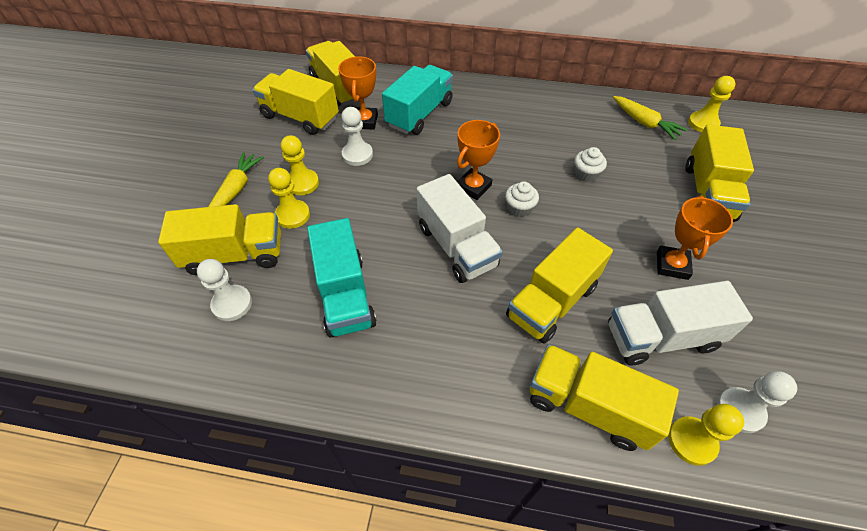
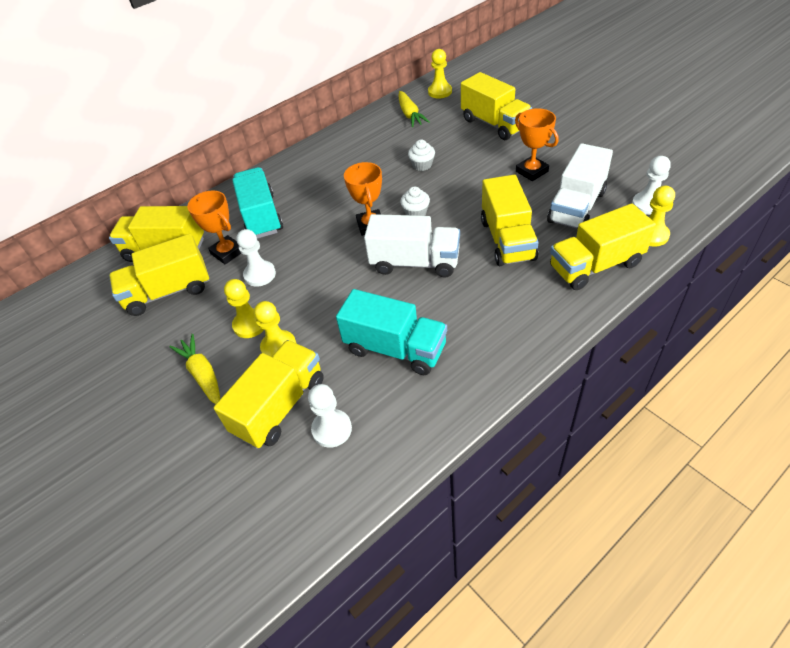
camera: 45 degrees left, 5 degrees down
(644, 123) = (410, 114): yellow carrot -> yellow carrot turned 75 degrees clockwise

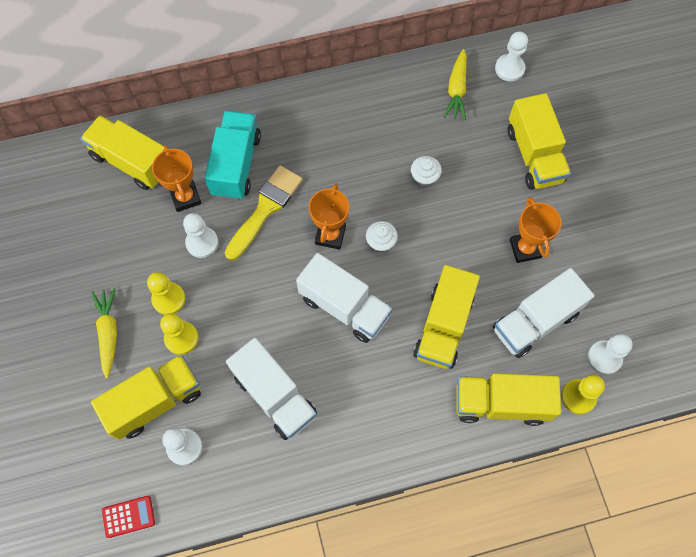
camera: 20 degrees right, 20 degrees up
(168, 292) = (115, 219): yellow truck -> none
(304, 232) = (265, 209): none -> yellow brush
(306, 520) = (128, 516): none -> red calculator
(395, 349) = (274, 395): turquoise truck -> white truck
(440, 92) = (509, 68): yellow pawn -> white pawn

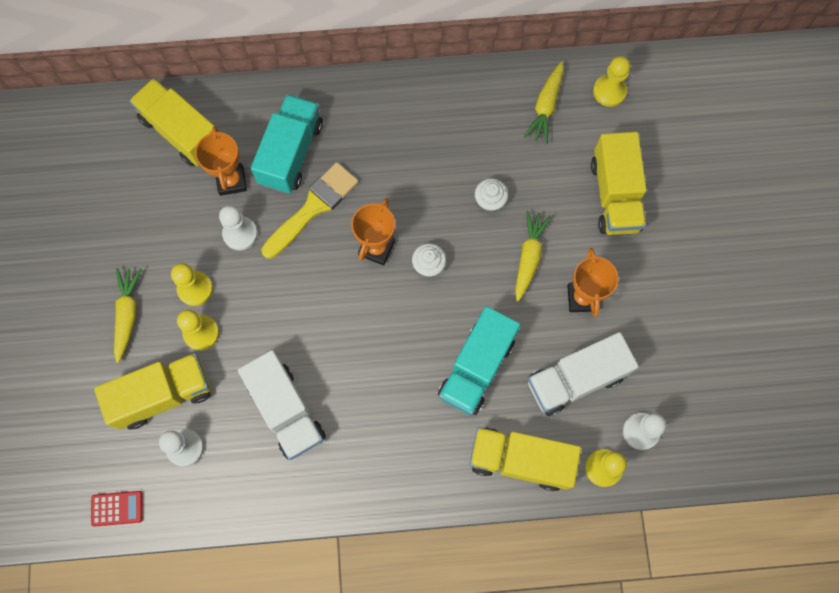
camera: 10 degrees right, 5 degrees up
(344, 307) = (376, 328): white truck -> none
(443, 326) = (476, 367): yellow truck -> turquoise truck
(469, 221) = (529, 257): none -> yellow carrot
(509, 68) = (609, 91): white pawn -> yellow pawn

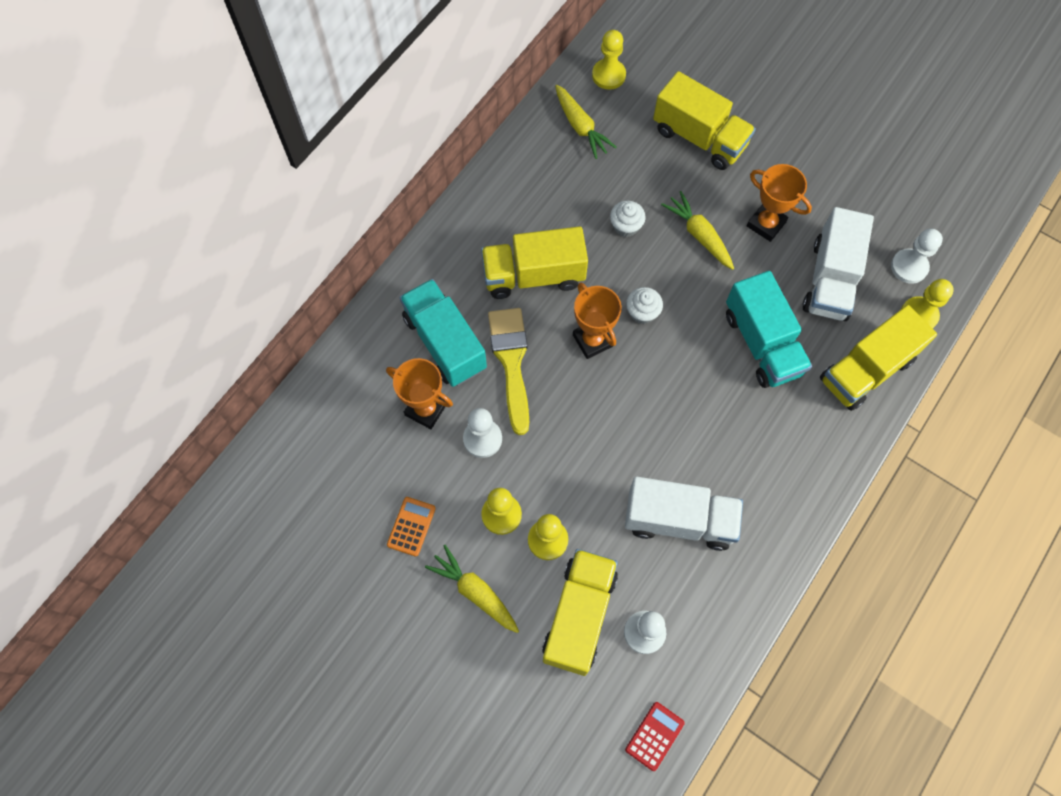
camera: 50 degrees left, 5 degrees down
(141, 238) = (411, 526): none -> orange calculator
(182, 132) = (340, 417): yellow truck -> yellow truck (534, 275)

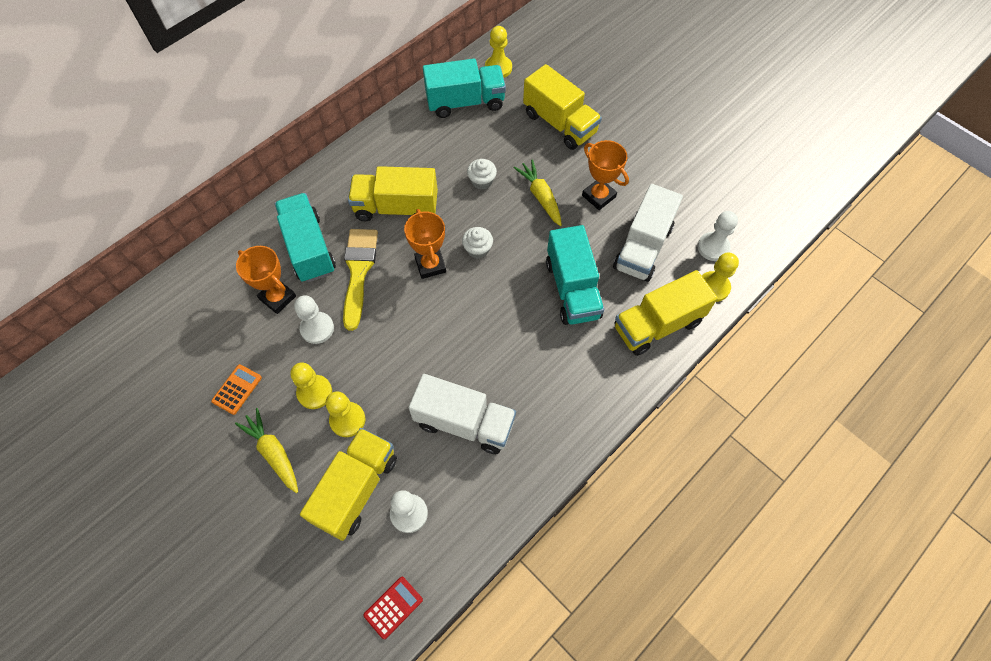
camera: 10 degrees right, 5 degrees down
(580, 127) = (465, 102): yellow carrot -> turquoise truck

